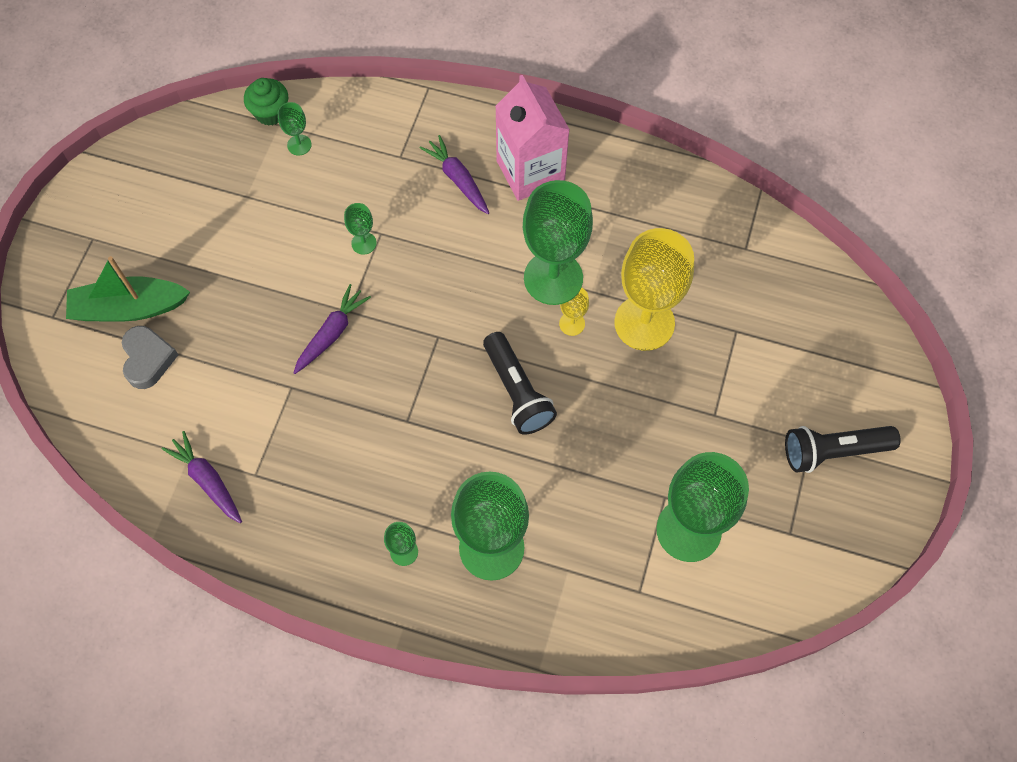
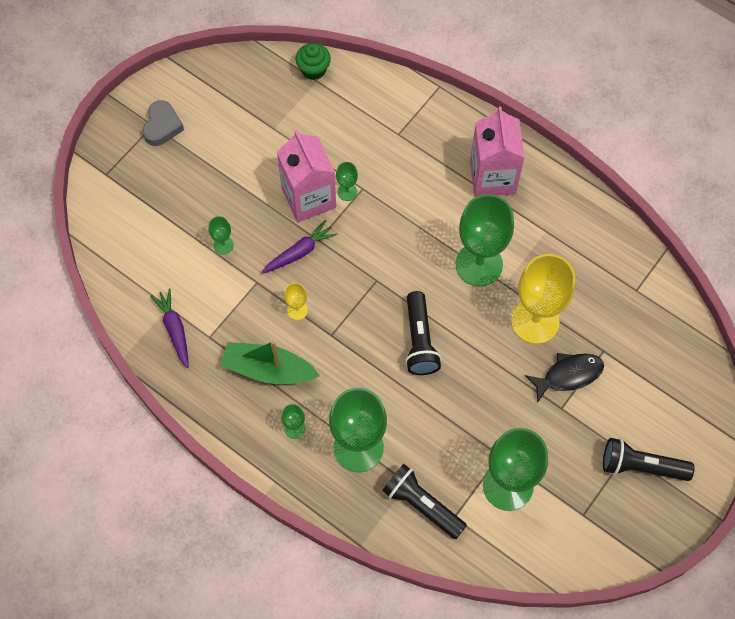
camera: 20 degrees right, 0 degrees up
(129, 308) = (161, 185): green boat -> green boat (268, 369)
(148, 359) = (162, 227): grey heart -> grey heart (162, 126)
(299, 145) = (326, 101): green goblet -> green goblet (223, 245)
(319, 265) = (308, 198): none -> pink carton
(458, 179) = (435, 165): purple carrot -> none
(572, 324) = (480, 304): yellow goblet -> yellow goblet (297, 310)
(595, 591) = (421, 505): none -> black flashlight
(707, 373) = (568, 375): none -> black fish

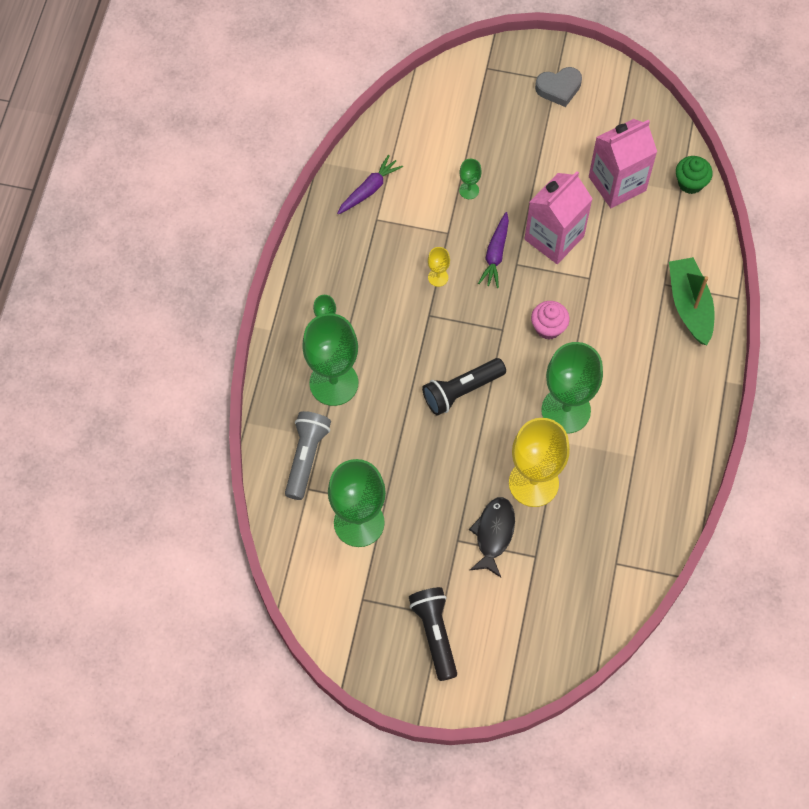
camera: 65 degrees right, 0 degrees up
(268, 369) = (370, 279): green boat -> green boat (689, 305)
(299, 252) = (495, 254): purple carrot -> purple carrot turned 75 degrees clockwise
(347, 192) = (578, 267): green goblet -> none
(393, 242) = (548, 327): none -> pink cupcake
(421, 505) = (306, 457): black flashlight -> grey flashlight
(492, 177) = (666, 385): pink carton -> pink carton (617, 183)
(568, 375) = (493, 534): black fish -> black fish turned 120 degrees counterclockwise

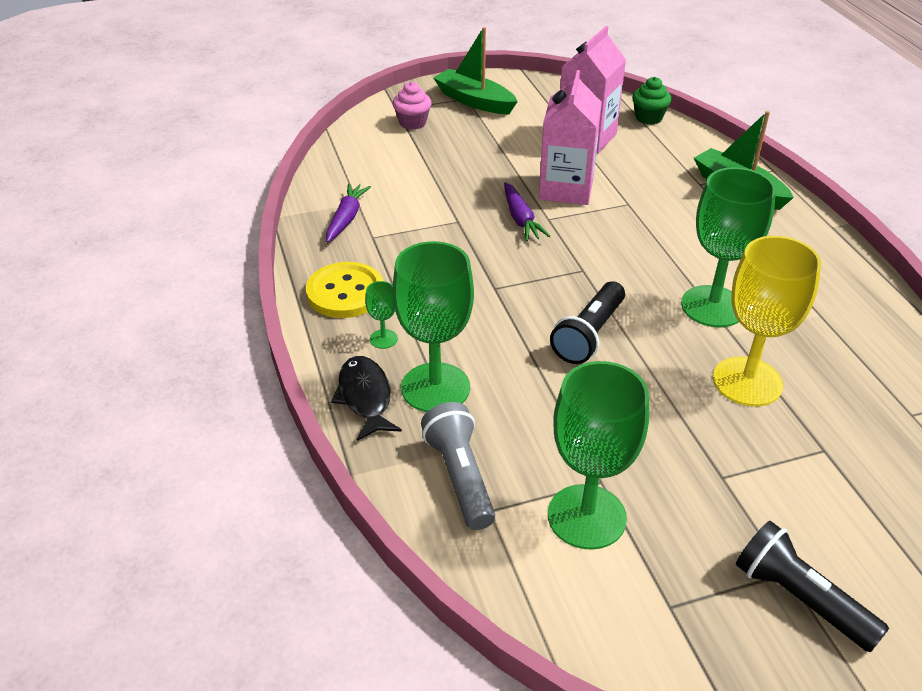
camera: 30 degrees left, 25 degrees down
(326, 268) = (345, 292): none -> yellow button
(438, 277) = (477, 256): yellow goblet -> none
(469, 190) = (451, 186): green goblet -> none
(493, 534) = (756, 450): black fish -> black fish (365, 397)
(548, 327) = (627, 251): pink cupcake -> pink cupcake (412, 123)
(559, 88) = (474, 101): grey heart -> green boat

